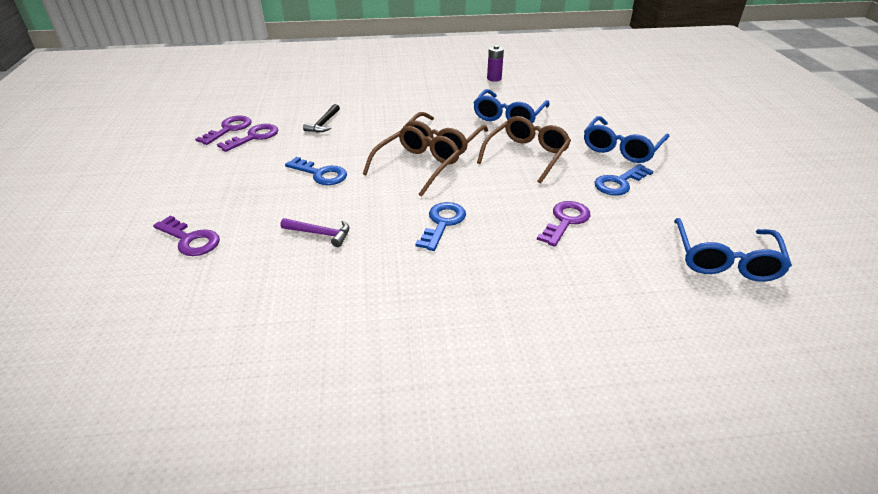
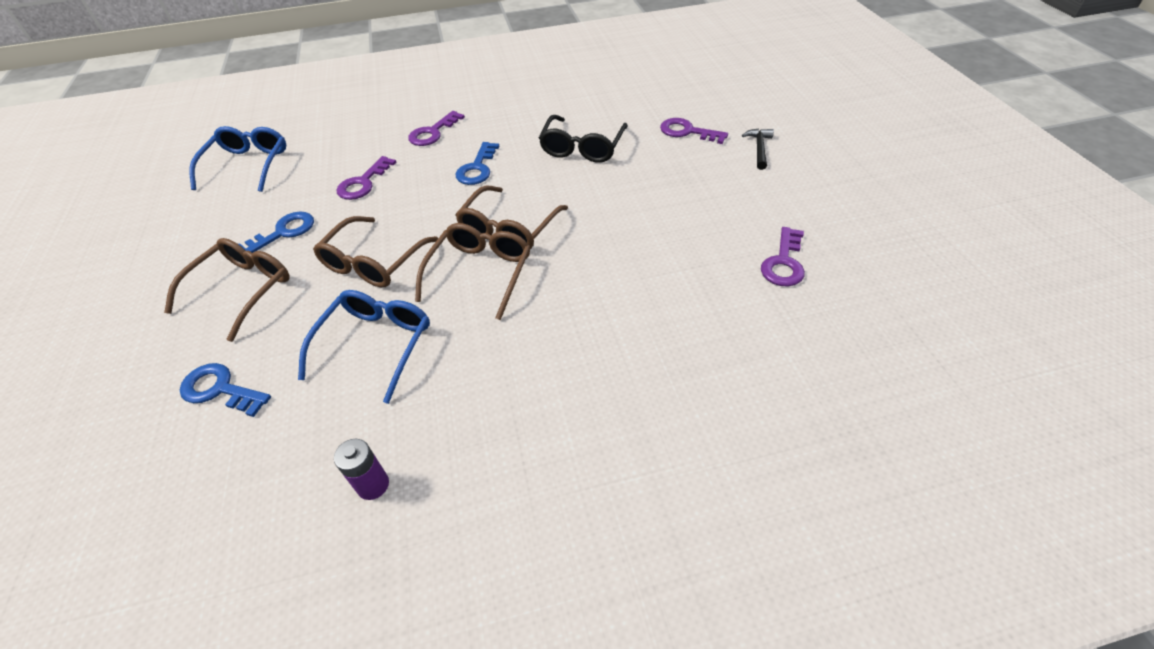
camera: 175 degrees right, 10 degrees up
(254, 137) = (735, 252): purple key -> purple key (432, 133)
(320, 174) = (615, 206): blue key -> blue key (220, 389)
(320, 234) = (582, 148): purple hammer -> black glasses
(323, 124) = (658, 290): black hammer -> black hammer (759, 148)
(621, 148) = (242, 290): blue glasses -> brown glasses

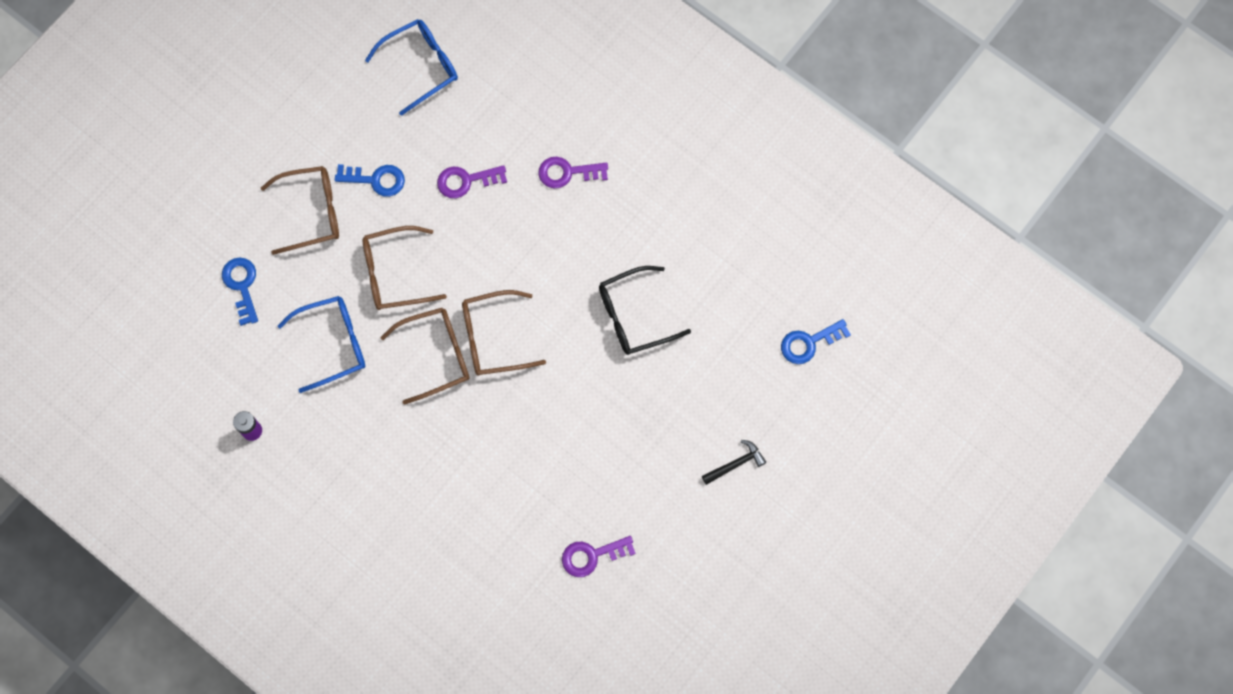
camera: 50 degrees right, 25 degrees up
(477, 168) = (546, 253): blue key -> blue key (809, 343)
(687, 131) = (721, 388): purple key -> none

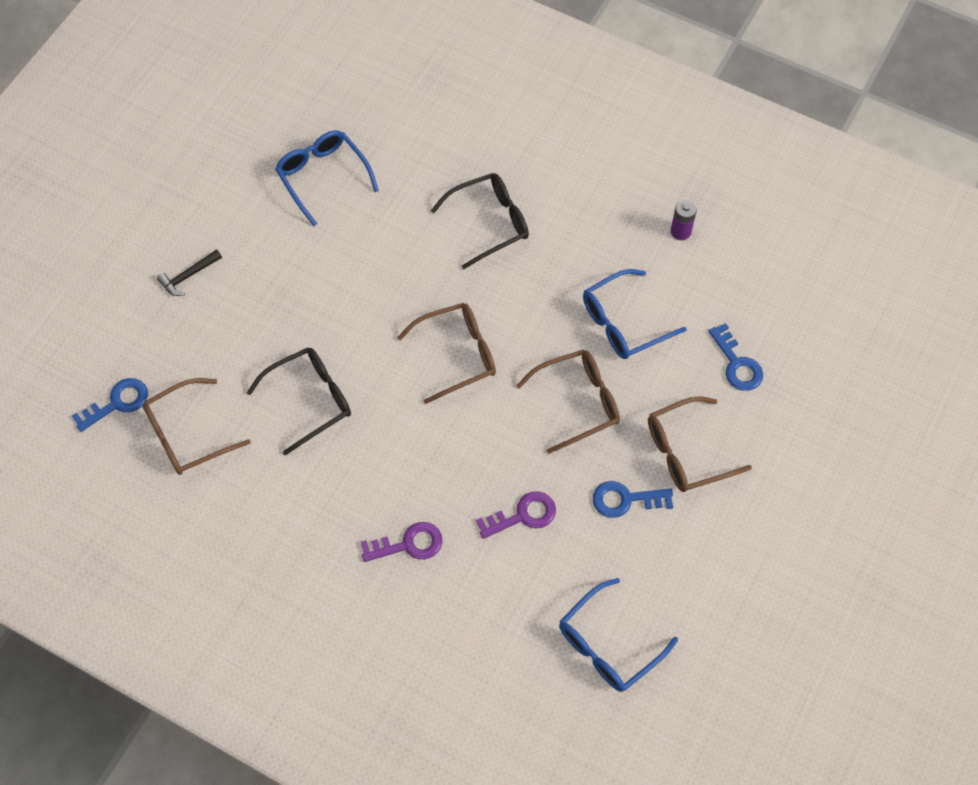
camera: 170 degrees right, 10 degrees down
(434, 473) = (490, 222): none -> black glasses
(436, 355) = (513, 328): brown glasses -> brown glasses (187, 435)
(592, 556) = (322, 177): purple key -> blue glasses

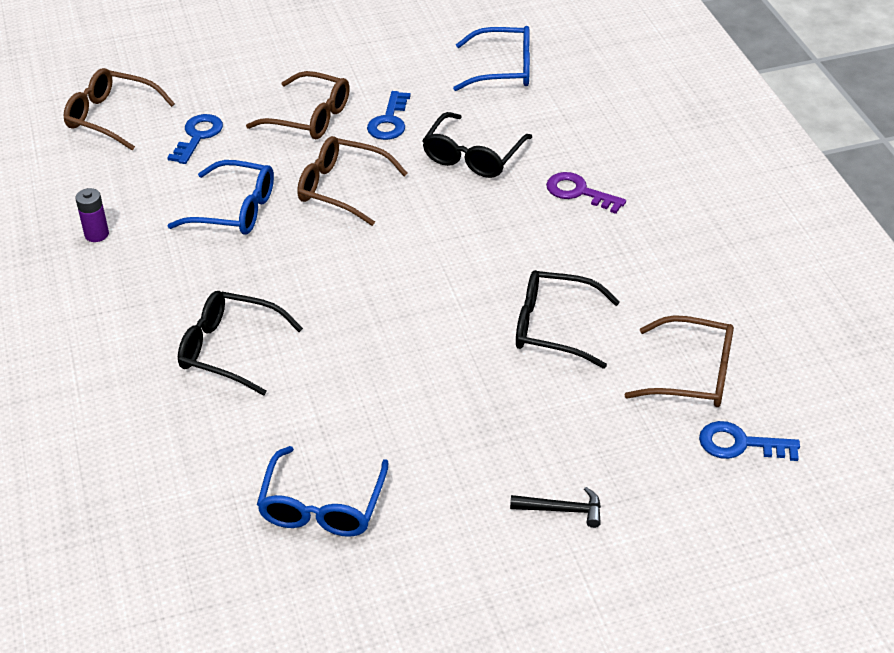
camera: 135 degrees left, 20 degrees down
(457, 354) = (390, 276): brown glasses -> brown glasses (111, 117)
(523, 515) = (473, 156): purple key -> black glasses
(625, 499) = (389, 121): blue key -> blue key turned 60 degrees clockwise

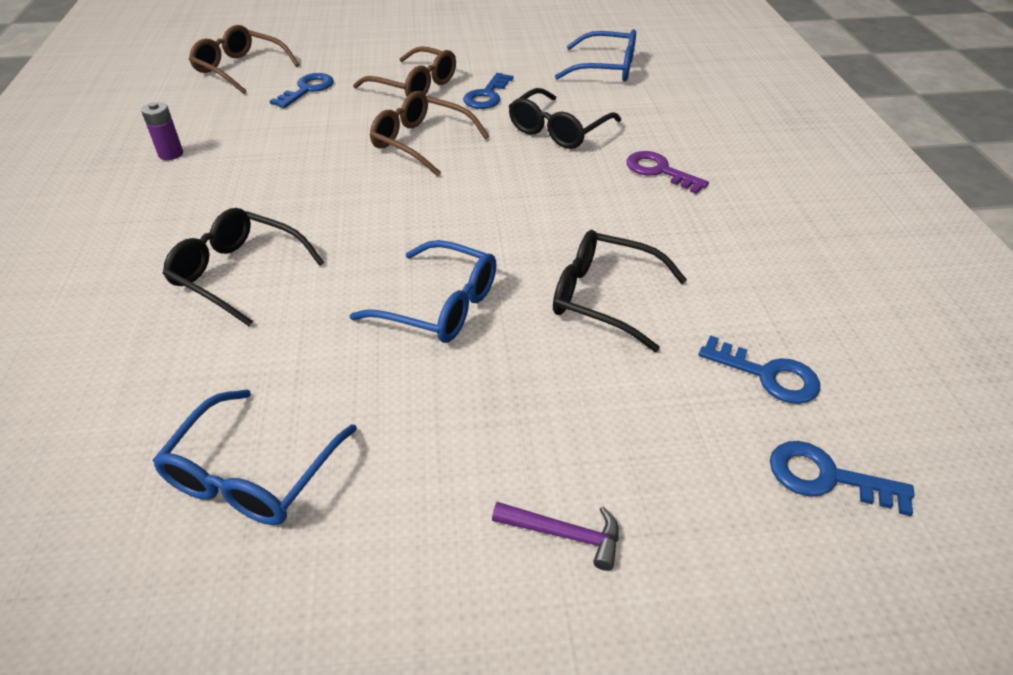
camera: 10 degrees right, 0 degrees up
(235, 210) = (311, 149): blue glasses -> blue glasses (440, 306)
(562, 510) = (565, 534): black hammer -> purple hammer
(693, 374) = (767, 375): brown glasses -> blue key

